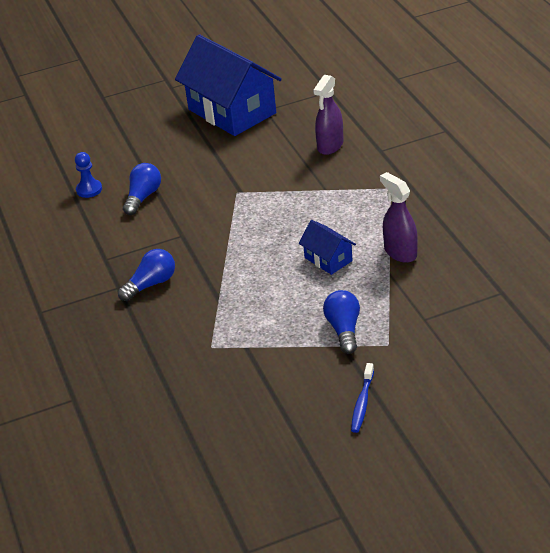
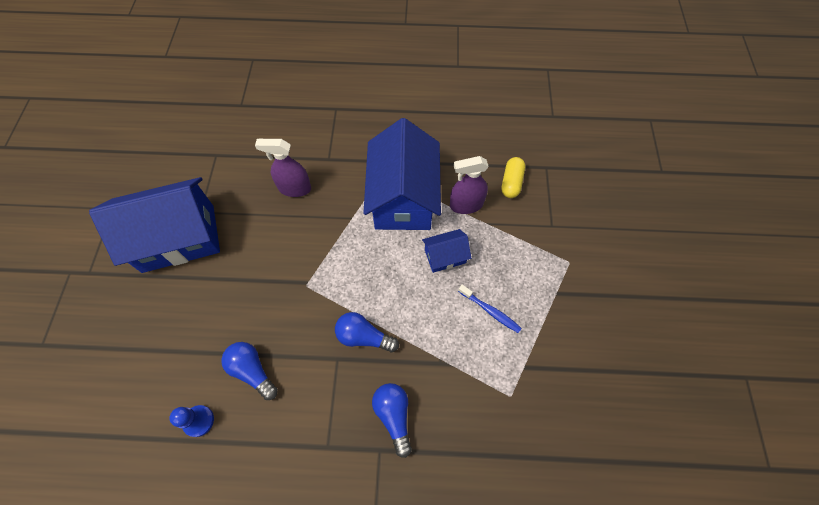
camera: 70 degrees left, 25 degrees up
(330, 146) = (294, 188): purple spray bottle -> purple spray bottle turned 135 degrees clockwise
(344, 330) = (538, 284): blue light bulb -> blue light bulb (364, 337)
(362, 403) = (628, 309): blue toothbrush -> blue toothbrush (490, 311)
(374, 210) = (403, 198): none -> blue house
(457, 273) = (511, 182): none -> yellow capsule

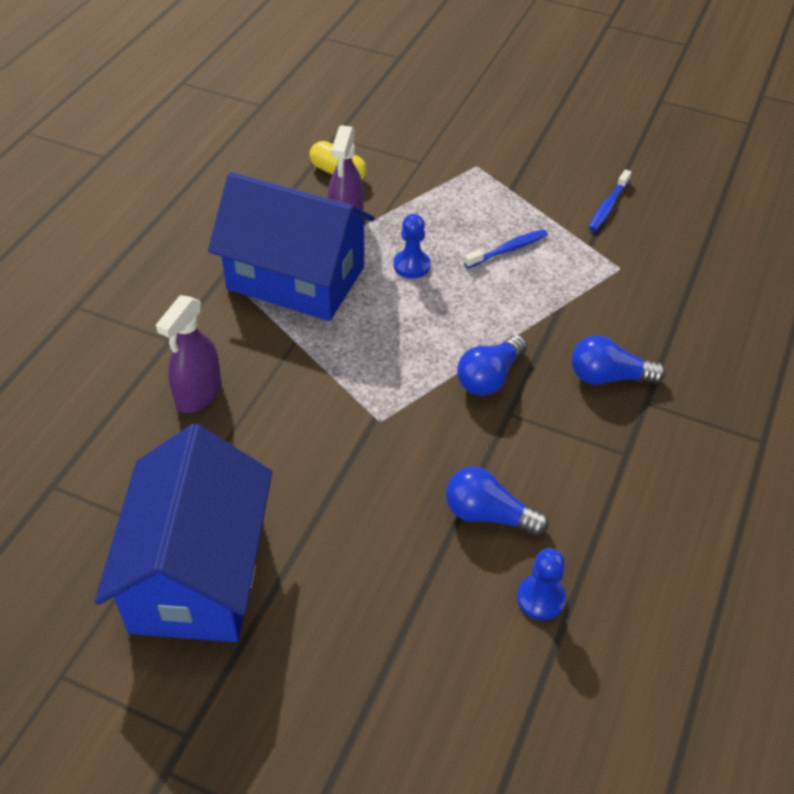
camera: 70 degrees left, 15 degrees down
(252, 371) = (488, 515): blue light bulb -> blue light bulb turned 45 degrees clockwise
(445, 256) = (411, 265): blue house -> blue pawn
(577, 369) = (608, 206): none -> blue toothbrush

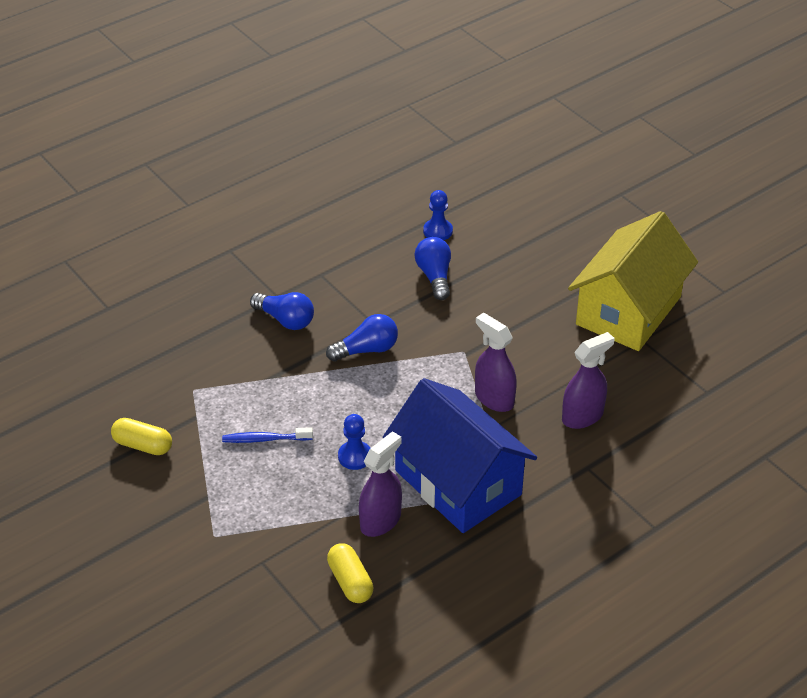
camera: 150 degrees left, 5 degrees down
(197, 573) = (628, 310): blue house -> yellow house
(310, 376) = (494, 398): none -> purple spray bottle
(488, 515) = (434, 276): blue light bulb -> blue light bulb turned 150 degrees counterclockwise
(608, 206) = (143, 445): blue toothbrush -> yellow capsule

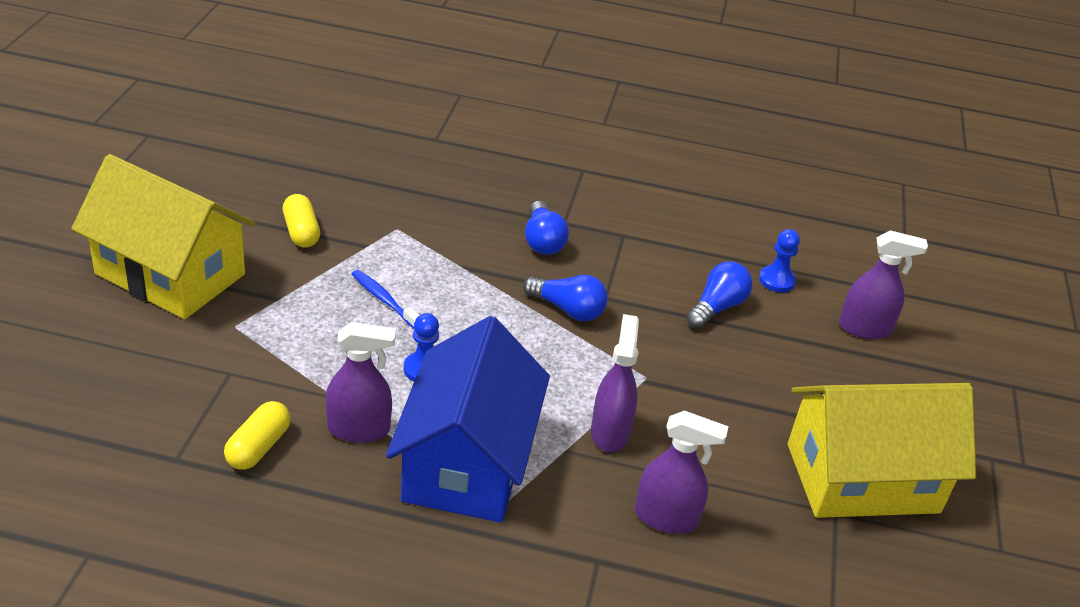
camera: 45 degrees right, 5 degrees down
(117, 546) = (170, 274): none -> yellow house
(517, 222) = (865, 328): none -> purple spray bottle

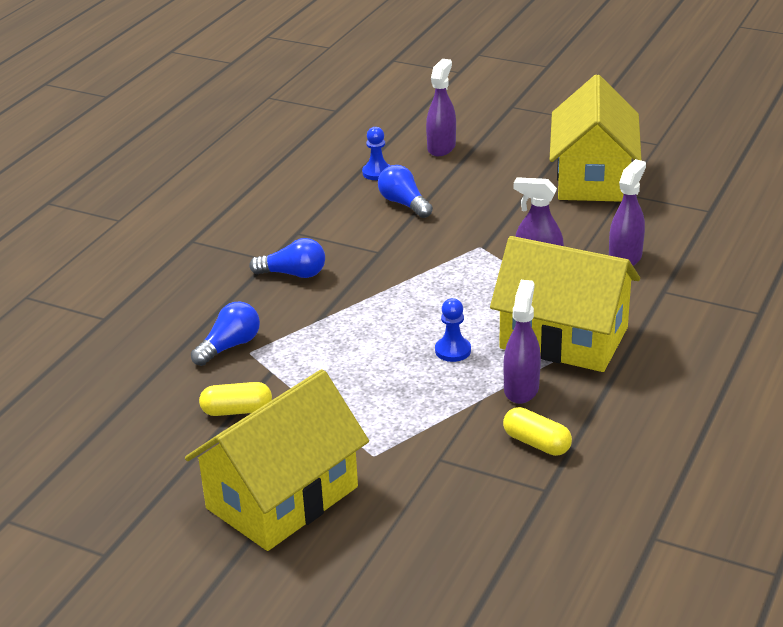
camera: 70 degrees left, 5 degrees down
(384, 300) = (355, 366): blue toothbrush -> none
(467, 462) = (564, 338): blue house -> yellow house
(567, 309) = (391, 272): blue light bulb -> blue light bulb (230, 346)

